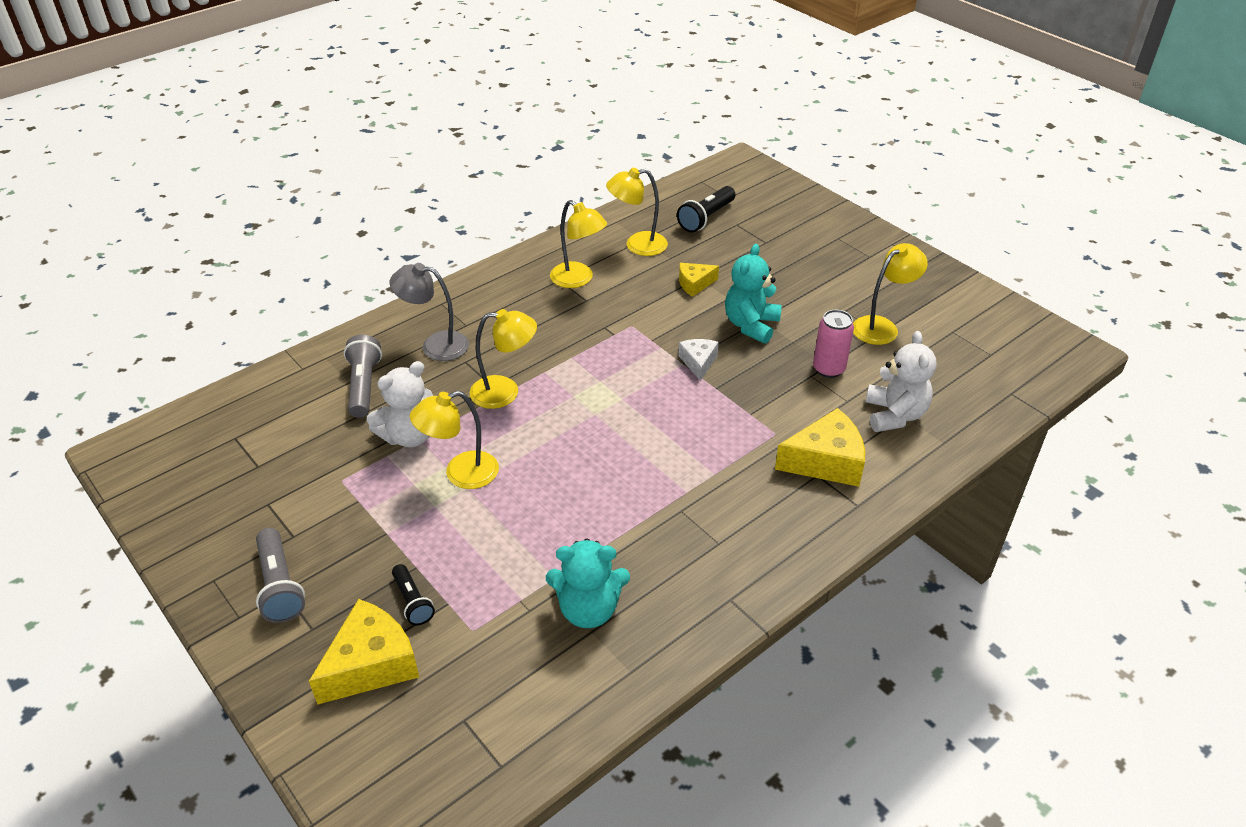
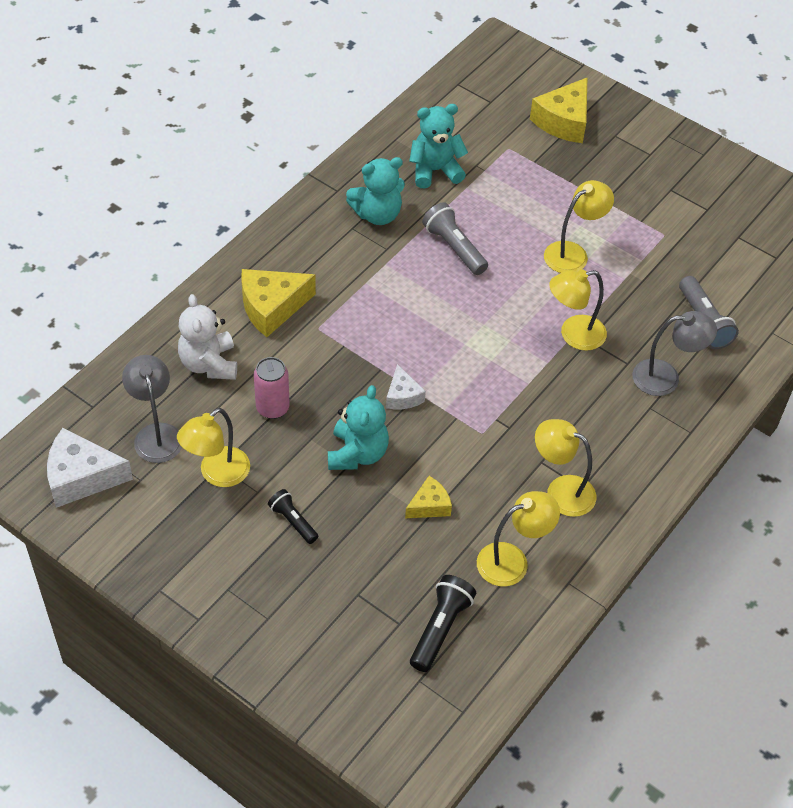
camera: 165 degrees right, 10 degrees up
(280, 586) = (655, 156): grey flashlight -> grey flashlight (454, 247)
(409, 436) = (634, 280): white teddy bear -> none
(413, 602) = (558, 159): black flashlight -> black flashlight (293, 521)
(682, 556) = (377, 214): none -> turquoise teddy bear
(942, 362) = (156, 434): none -> grey lamp
(1008, 339) = (81, 477): none -> white cheese

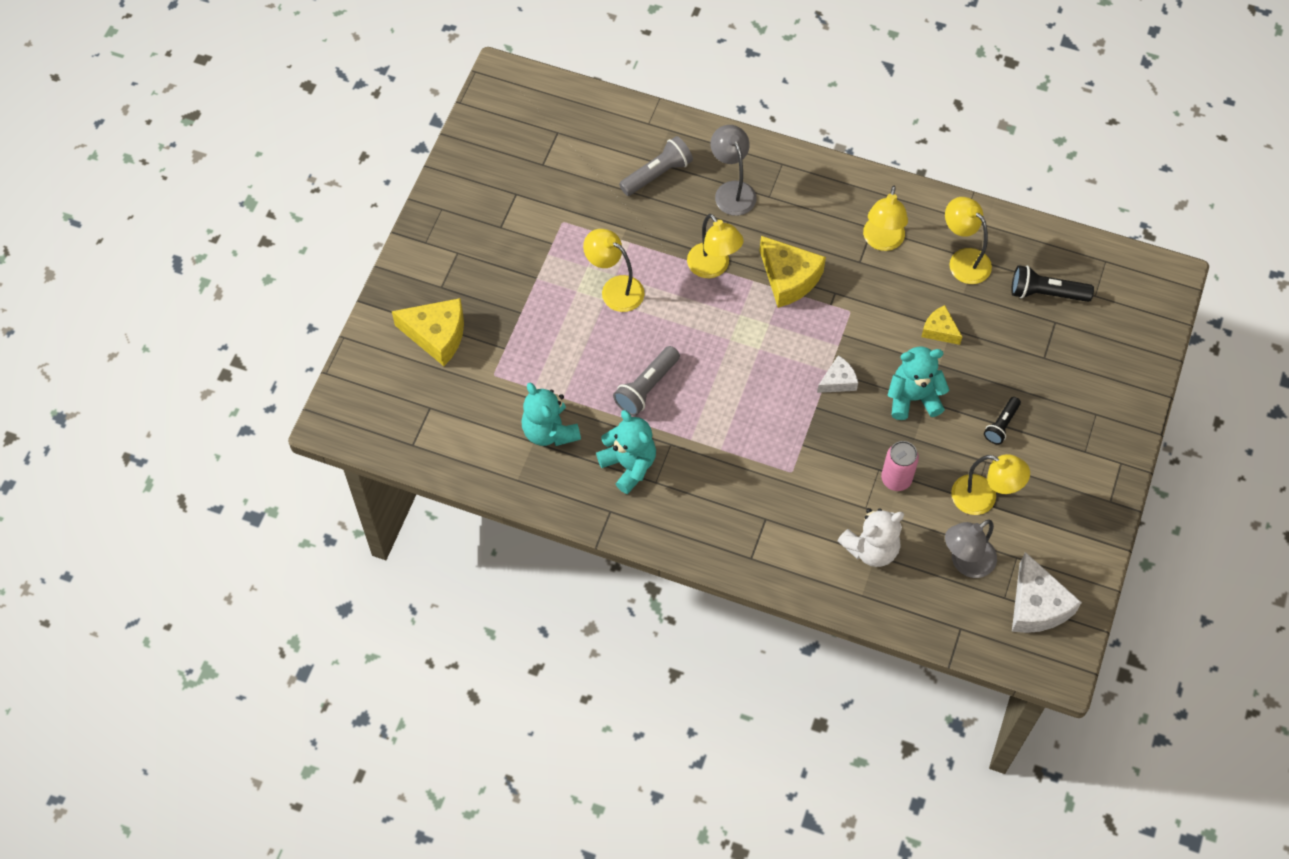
camera: 105 degrees left, 10 degrees up
(272, 307) = (783, 519): yellow cheese -> yellow cheese (789, 278)

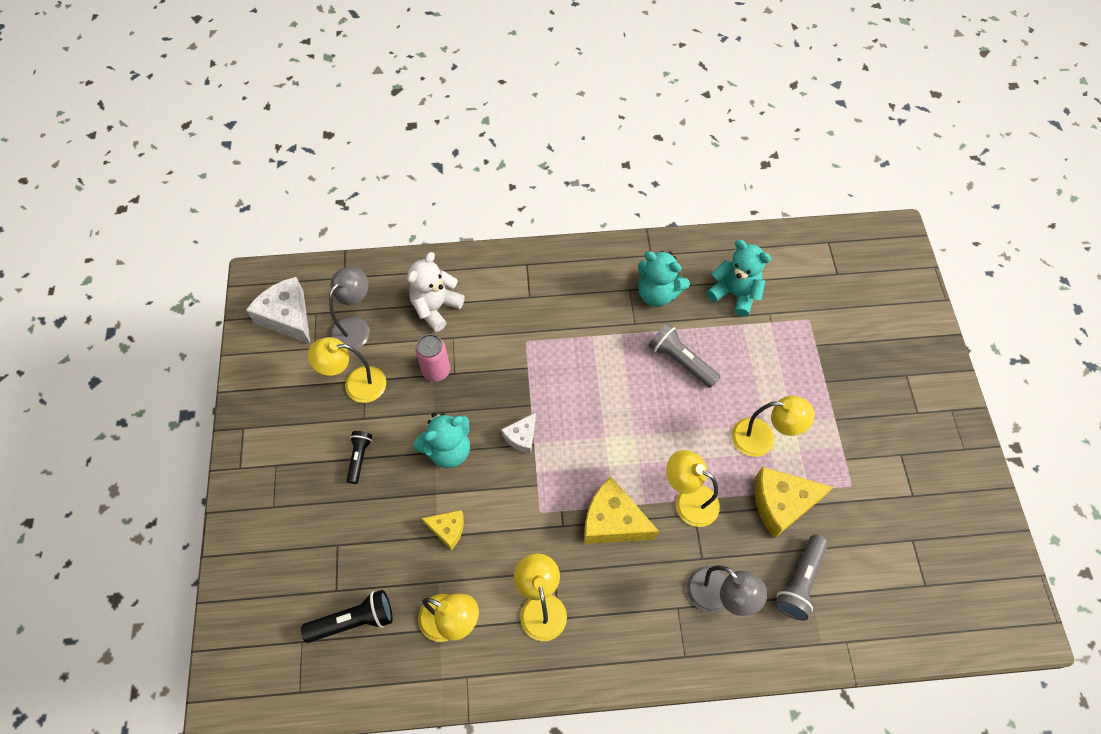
camera: 155 degrees right, 0 degrees up
(437, 335) = (877, 332): yellow cheese -> yellow cheese (781, 504)
(647, 387) = (681, 361): grey flashlight -> grey flashlight turned 60 degrees counterclockwise

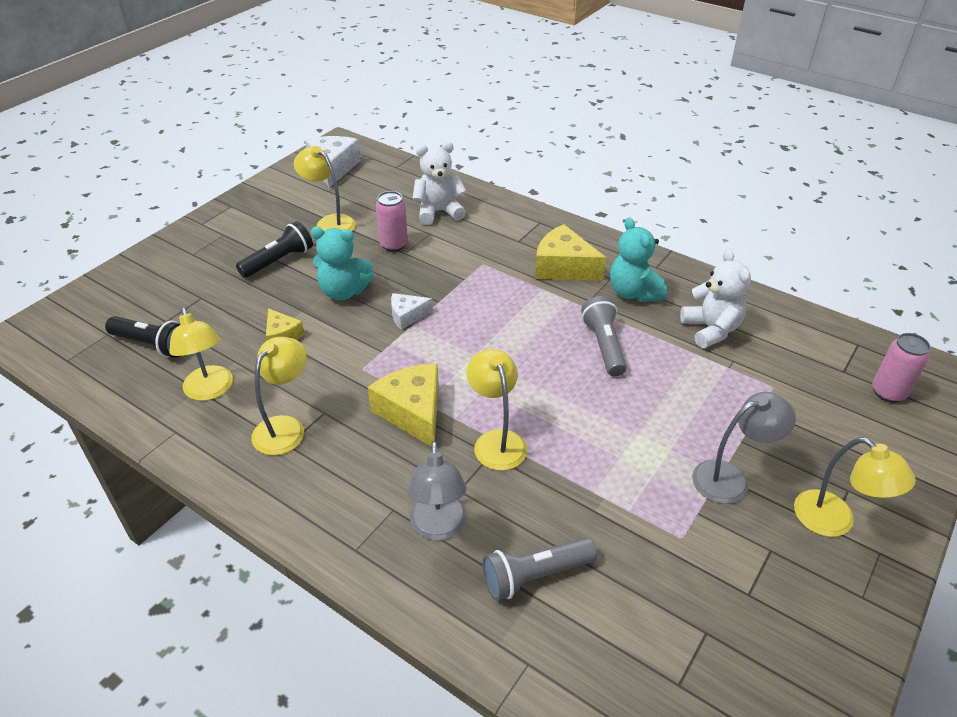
camera: 40 degrees right, 20 degrees down
(355, 327) = (369, 194): grey lamp -> grey lamp (730, 478)
(359, 458) = (279, 261): black flashlight -> black flashlight, size x1.55
(734, 294) = (711, 330): turquoise teddy bear -> white teddy bear
(762, 439) = (622, 442): yellow lamp -> yellow lamp (834, 522)
(781, 504) = (586, 502): yellow cheese -> yellow cheese (563, 267)
(873, 274) = (888, 392): none -> pink can

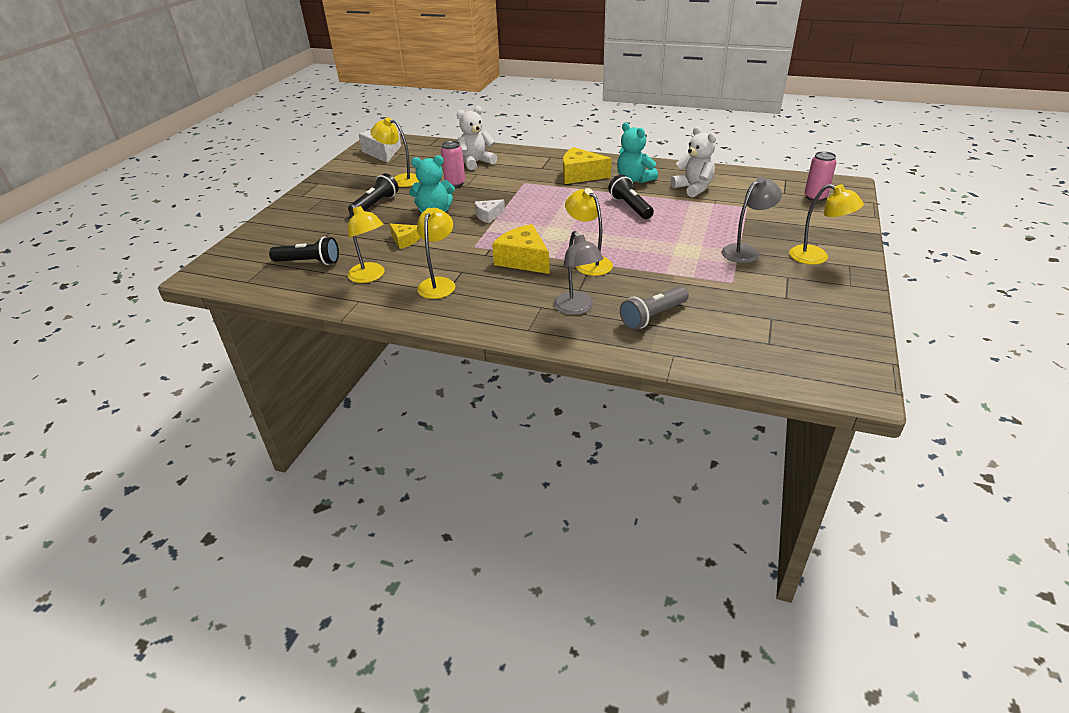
camera: 15 degrees left, 5 degrees down
(603, 345) = (630, 207): grey flashlight -> black flashlight

